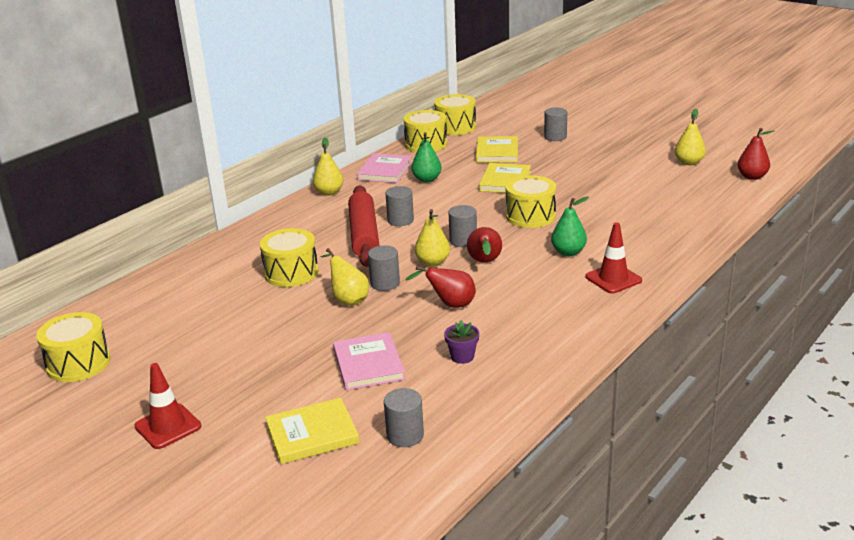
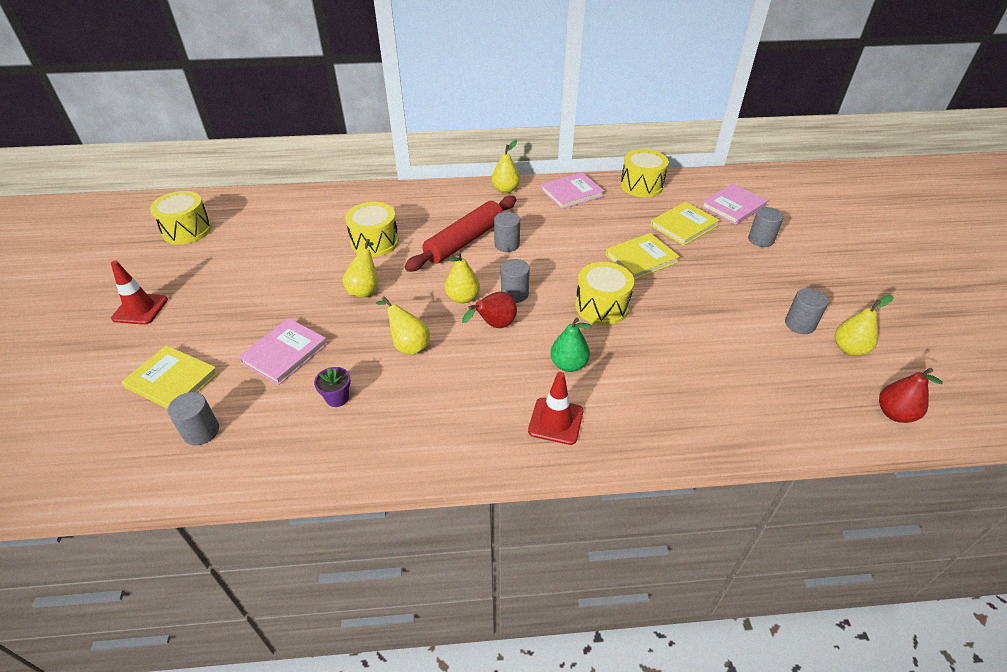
camera: 45 degrees right, 15 degrees up
(385, 283) = (405, 293): grey cylinder -> grey cylinder (799, 324)
(427, 179) = (586, 219): green pear -> none
(450, 305) = (408, 345): red pear -> yellow pear
(455, 127) = (691, 182): yellow drum -> none
(507, 128) = (733, 206): none -> pink book

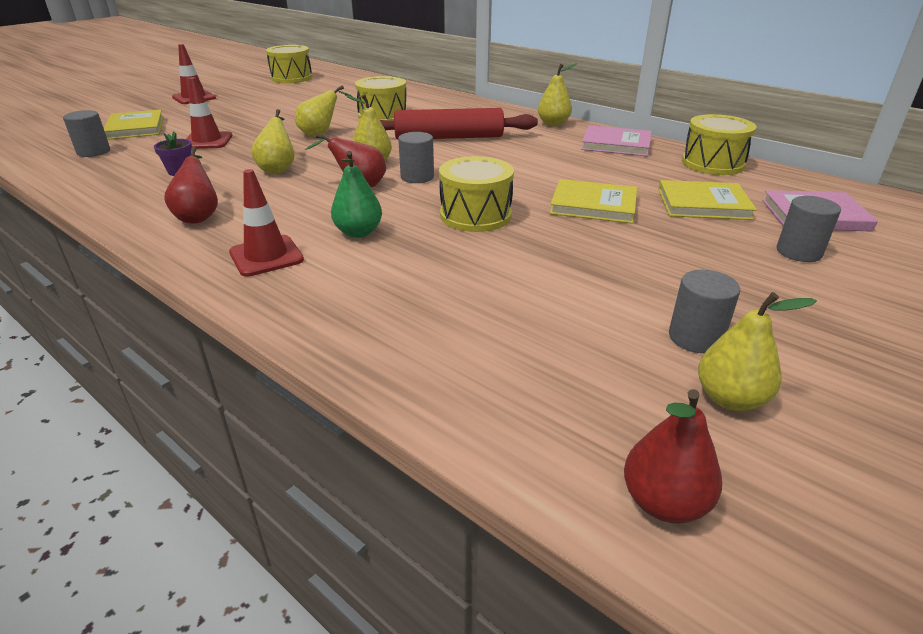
camera: 45 degrees right, 10 degrees down
(284, 353) = (207, 141): pink book -> red traffic cone
(448, 425) = (199, 216): none -> red pear
(507, 244) = (479, 151): grey cylinder -> none

